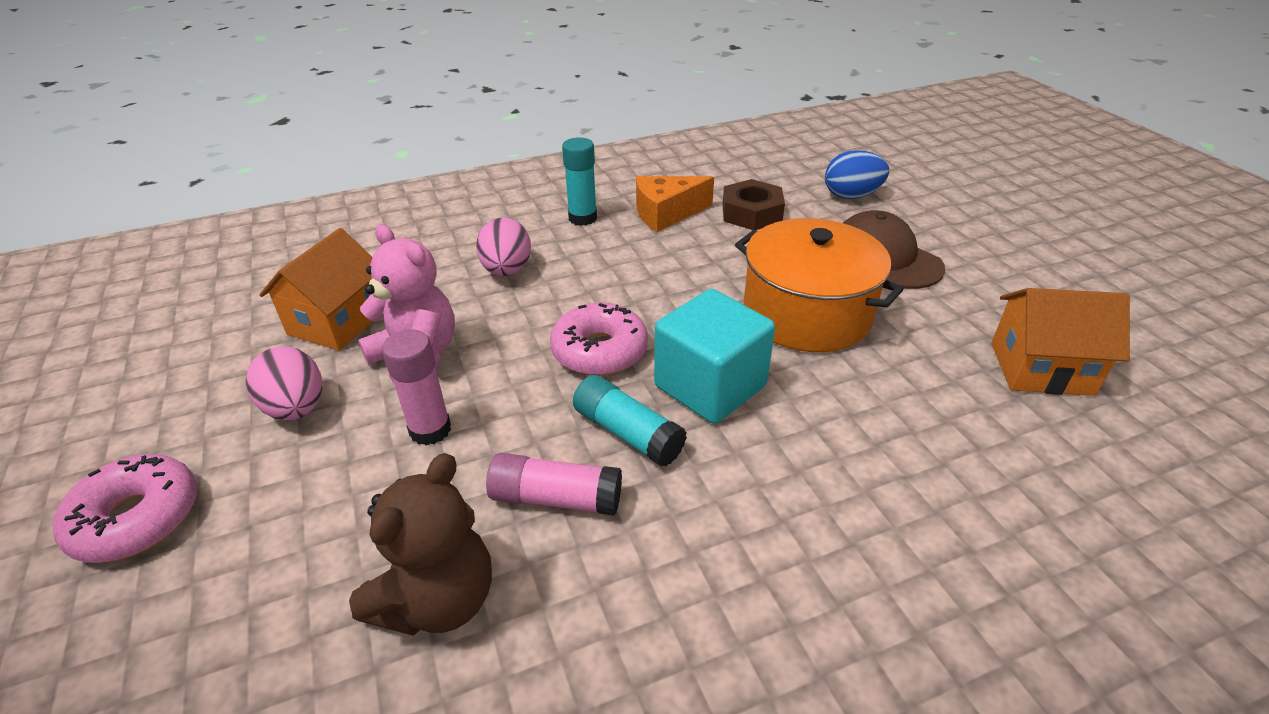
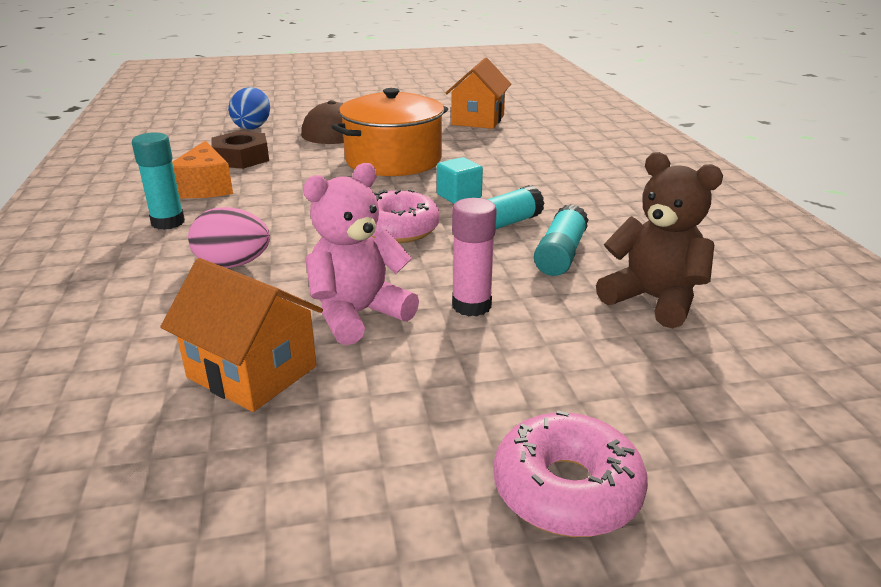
camera: 80 degrees left, 10 degrees down
(296, 408) = (411, 388): pink egg -> none
(556, 498) = (560, 254): pink glue stick -> turquoise glue stick
(710, 386) = (459, 196): turquoise cube -> turquoise cube, size x0.54

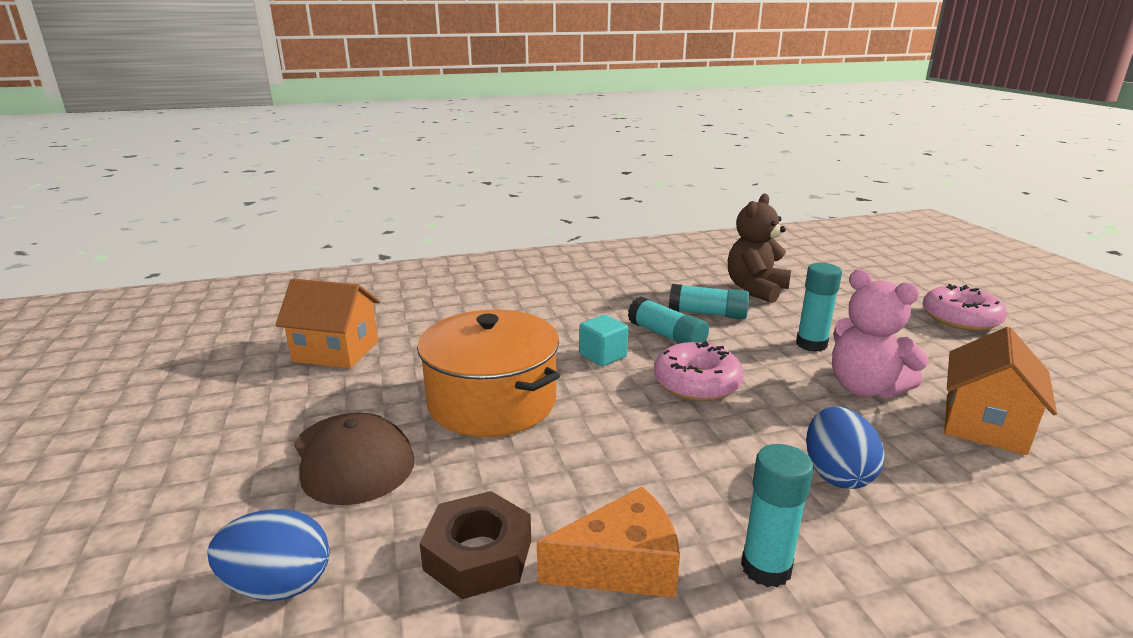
camera: 95 degrees left, 5 degrees down
(233, 264) = (836, 474): pink egg -> blue egg
(471, 306) = (811, 344): pink glue stick -> turquoise glue stick

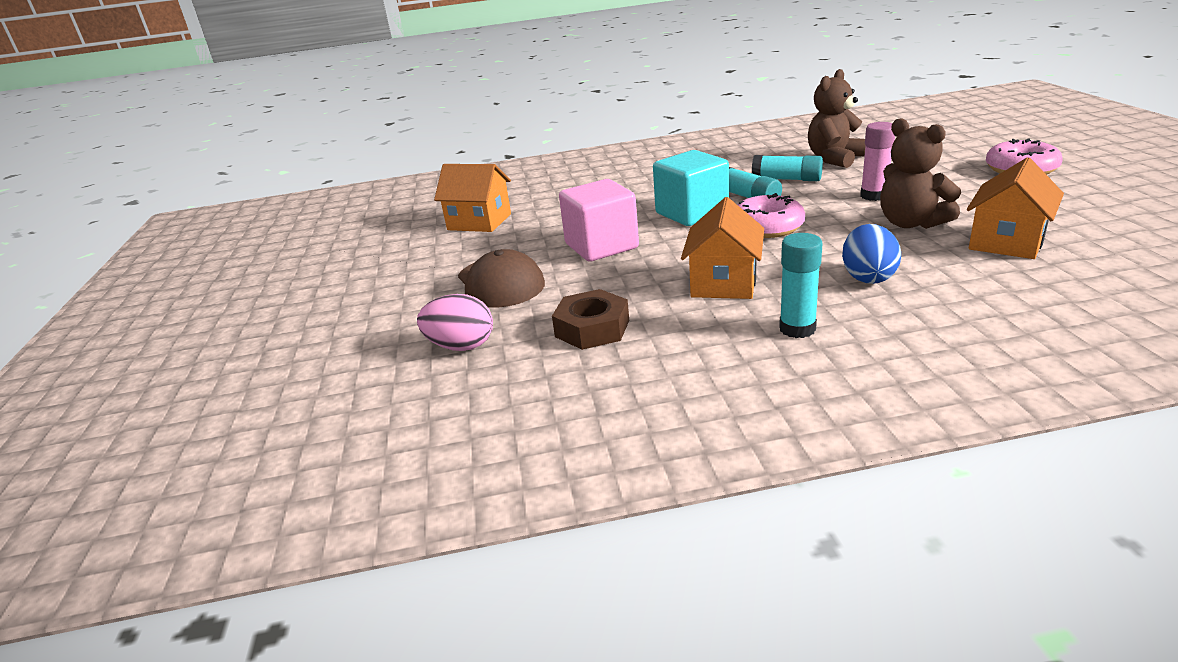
camera: 10 degrees right, 5 degrees up
(278, 585) = (461, 346): blue egg -> pink egg
(492, 401) = (601, 246): orange pot -> pink cube
(603, 355) = (691, 213): turquoise cube -> turquoise cube, size x1.86
(621, 566) = (692, 331): orange cheese -> none
(655, 474) = (724, 282): none -> orange house
(811, 344) = (873, 196): turquoise glue stick -> pink glue stick
(864, 388) = (911, 223): pink teddy bear -> brown teddy bear

